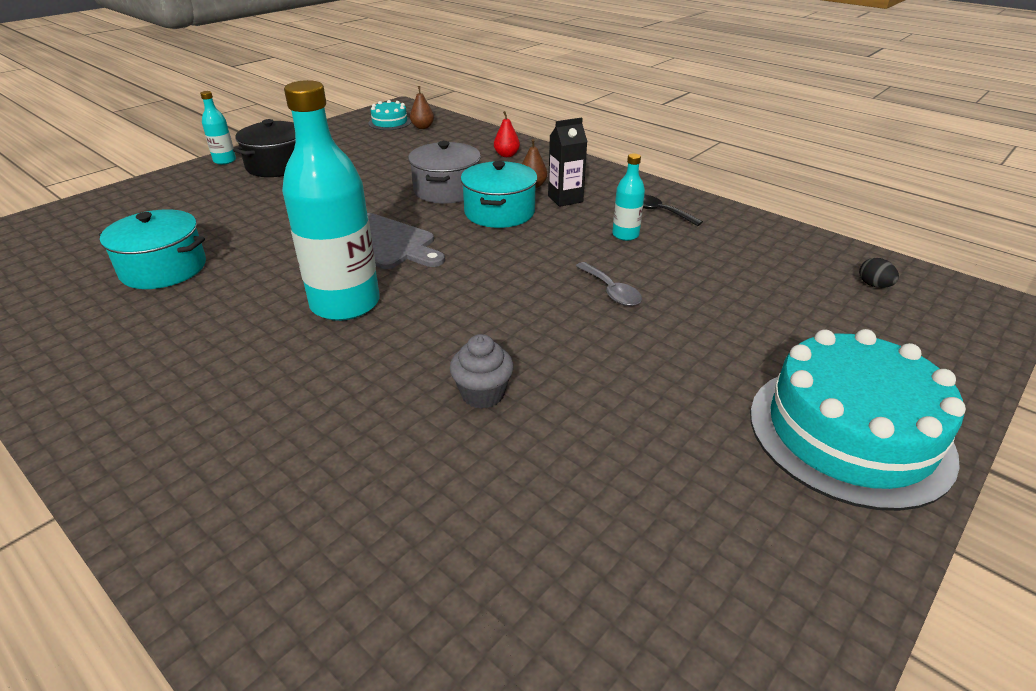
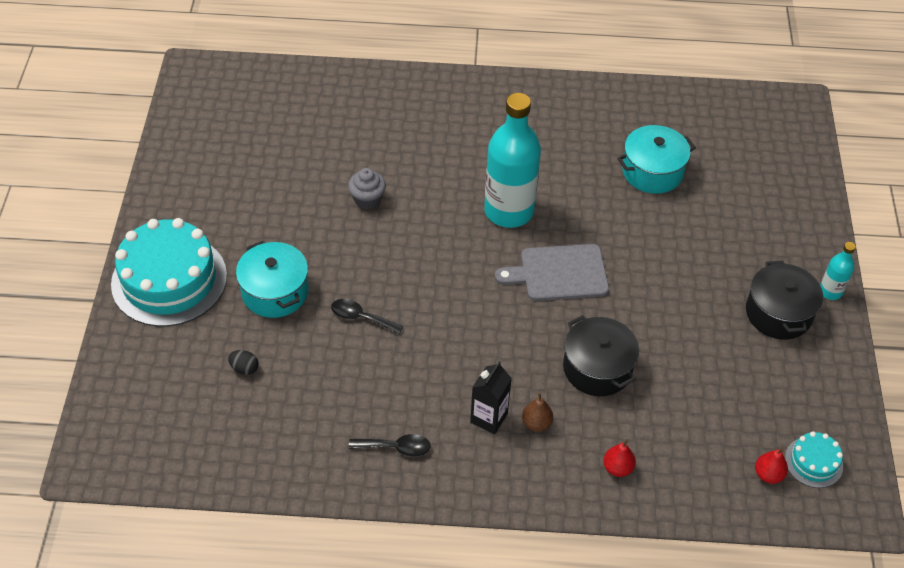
camera: 140 degrees right, 15 degrees up
(422, 127) = (768, 475): brown pear -> red pear
(446, 190) = (597, 368): grey pot -> black pot
(499, 212) = (521, 362): turquoise pot -> turquoise pot (275, 292)
(611, 291) = (361, 317): grey spoon -> black spoon
(625, 235) = (398, 392): turquoise bottle -> none
(874, 285) = (181, 436): black egg -> black egg (244, 368)

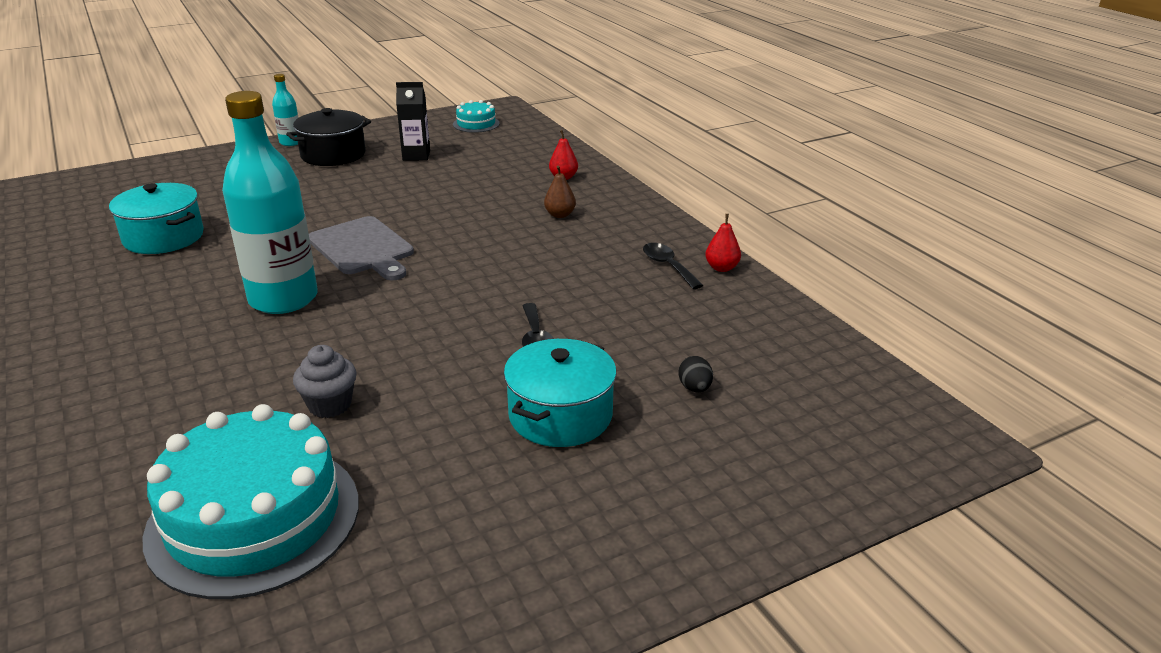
camera: 120 degrees left, 20 degrees down
(169, 280) = (637, 526): turquoise cake -> turquoise cake (254, 518)
(489, 418) = (580, 235): black carton -> black carton (416, 156)
(597, 368) = (469, 205): black pot -> none
(768, 475) = (504, 134): red pear -> red pear (721, 268)

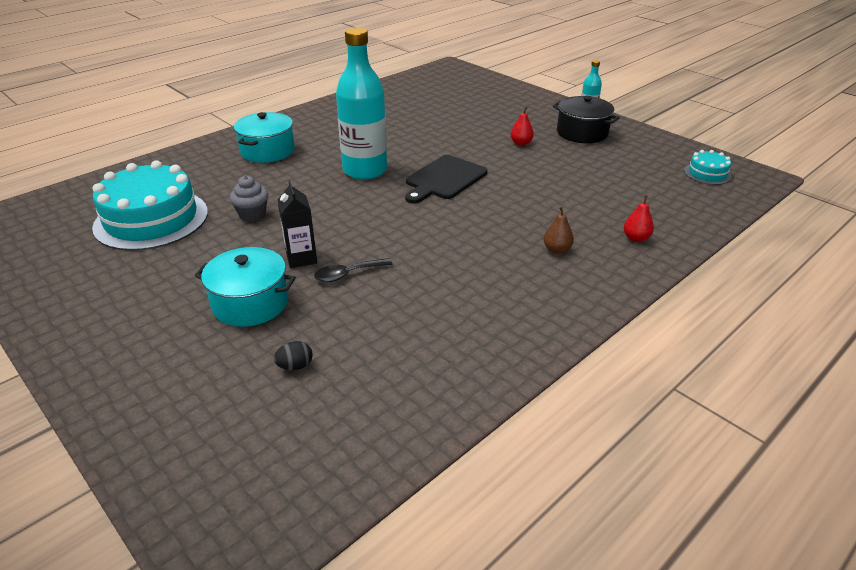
camera: 75 degrees right, 5 degrees up
(164, 237) = (421, 117): turquoise pot -> turquoise pot (267, 151)
(363, 248) = (444, 179): grey cutting board -> black cutting board
(416, 156) = (612, 163): black carton -> black carton (301, 258)
(668, 266) = (496, 326): black spoon -> none
(721, 268) = (511, 362): red pear -> red pear (521, 143)

